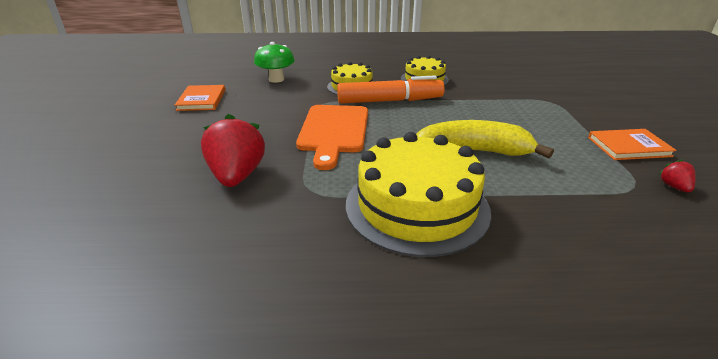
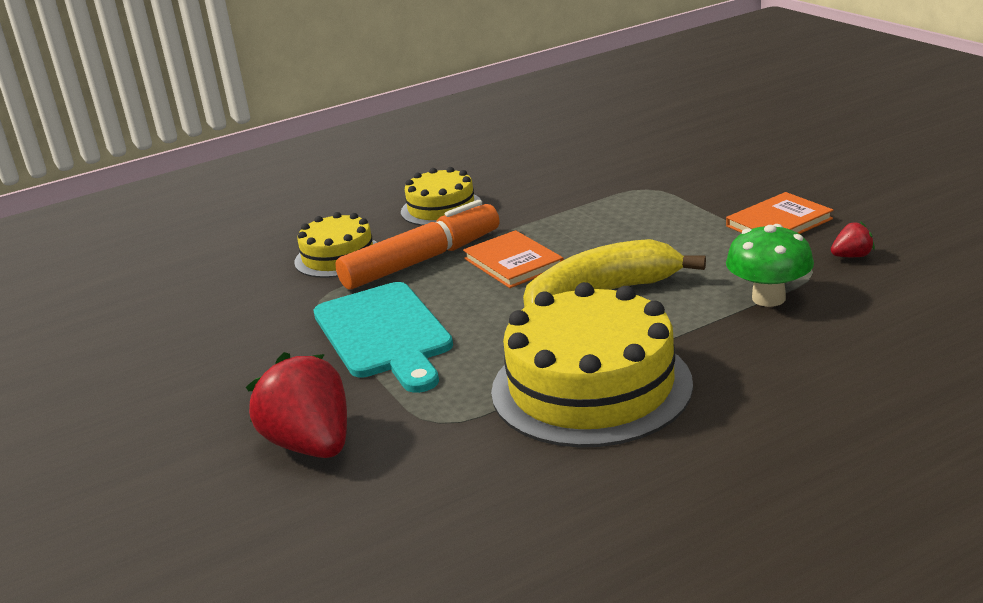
camera: 25 degrees left, 5 degrees down
(202, 100) = (99, 363): orange book -> orange book (513, 263)
(276, 79) = (193, 286): green mushroom -> green mushroom (768, 298)
(334, 131) = (384, 334): orange cutting board -> turquoise cutting board
(674, 187) = (852, 256): red strawberry -> red strawberry turned 105 degrees clockwise

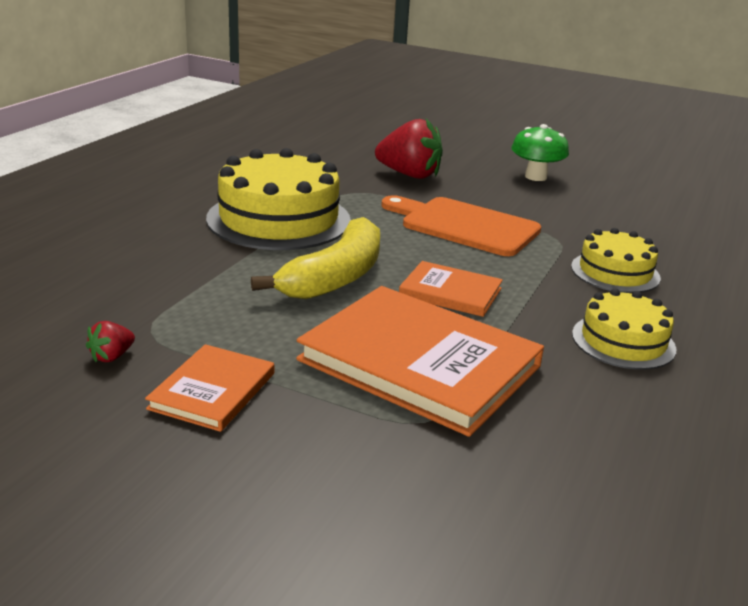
camera: 140 degrees right, 0 degrees up
(384, 334) = (464, 226): turquoise cutting board -> orange cutting board
(421, 260) = (536, 281): orange marker -> none
(610, 217) = (419, 363): none -> orange book
(768, 298) = (183, 297): green mushroom -> green mushroom (535, 177)

